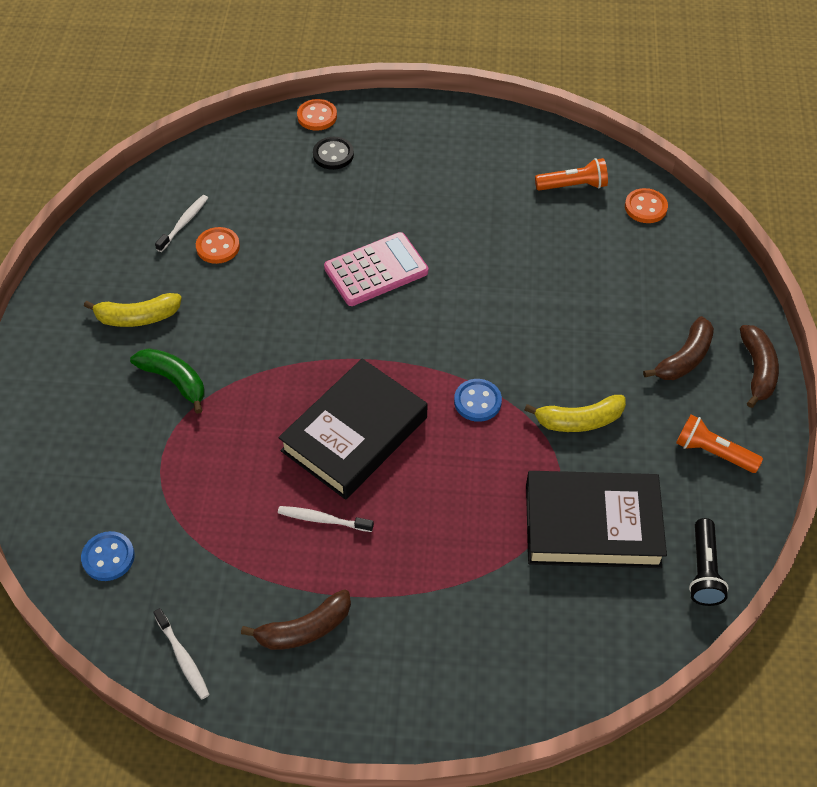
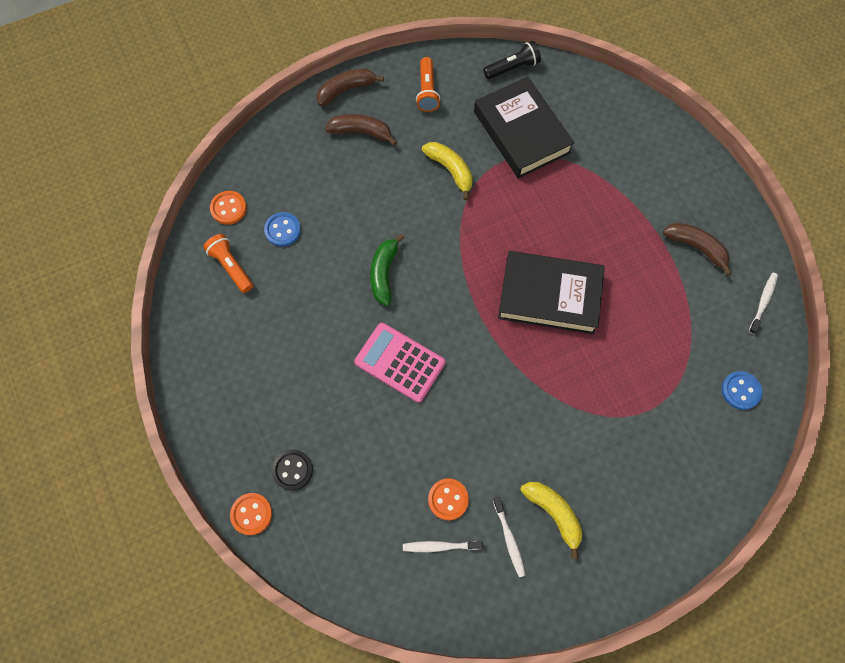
camera: 120 degrees left, 15 degrees up
(174, 381) = (589, 443): green banana -> green banana (384, 273)
(323, 520) = (622, 278): white toothbrush -> white toothbrush (509, 538)
(477, 401) = (474, 235): blue button -> blue button (282, 230)

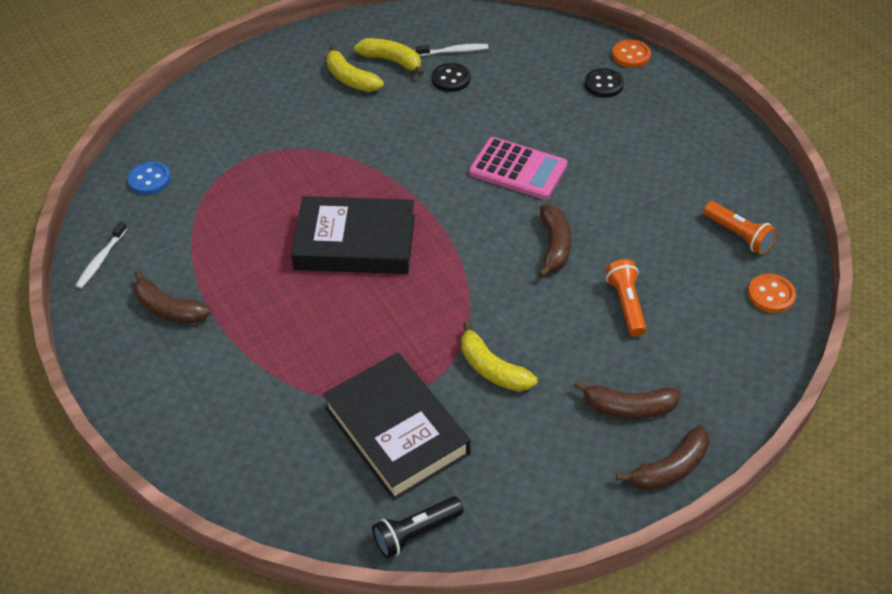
camera: 175 degrees right, 20 degrees down
(282, 230) = (692, 278): blue button -> none
(384, 273) = (554, 246): green banana -> brown banana
(427, 91) = (545, 479): orange flashlight -> orange flashlight (626, 304)
(448, 499) = (451, 79): orange button -> black button
(509, 538) = (392, 61): white toothbrush -> yellow banana

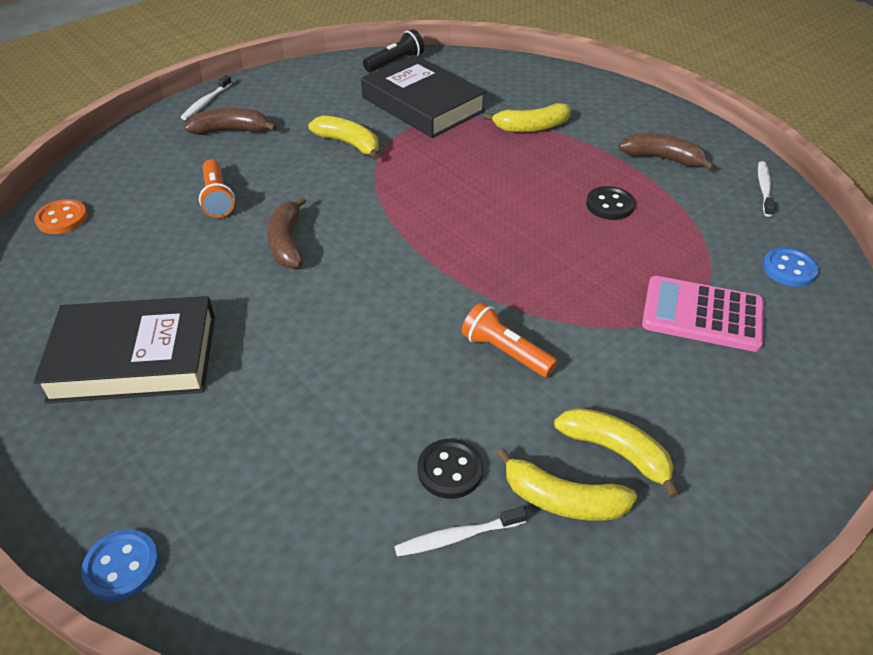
camera: 170 degrees right, 5 degrees down
(282, 373) = (531, 127): none -> yellow banana
(355, 242) = (510, 226): black book -> black book (134, 358)
(518, 169) = (331, 326): pink calculator -> pink calculator (702, 315)
(603, 84) = (188, 487): black button -> black button (609, 205)
(631, 55) = (122, 566): orange button -> blue button
(670, 468) = (206, 102): brown banana -> white toothbrush
(738, 235) = (68, 272): orange flashlight -> orange flashlight (505, 352)

